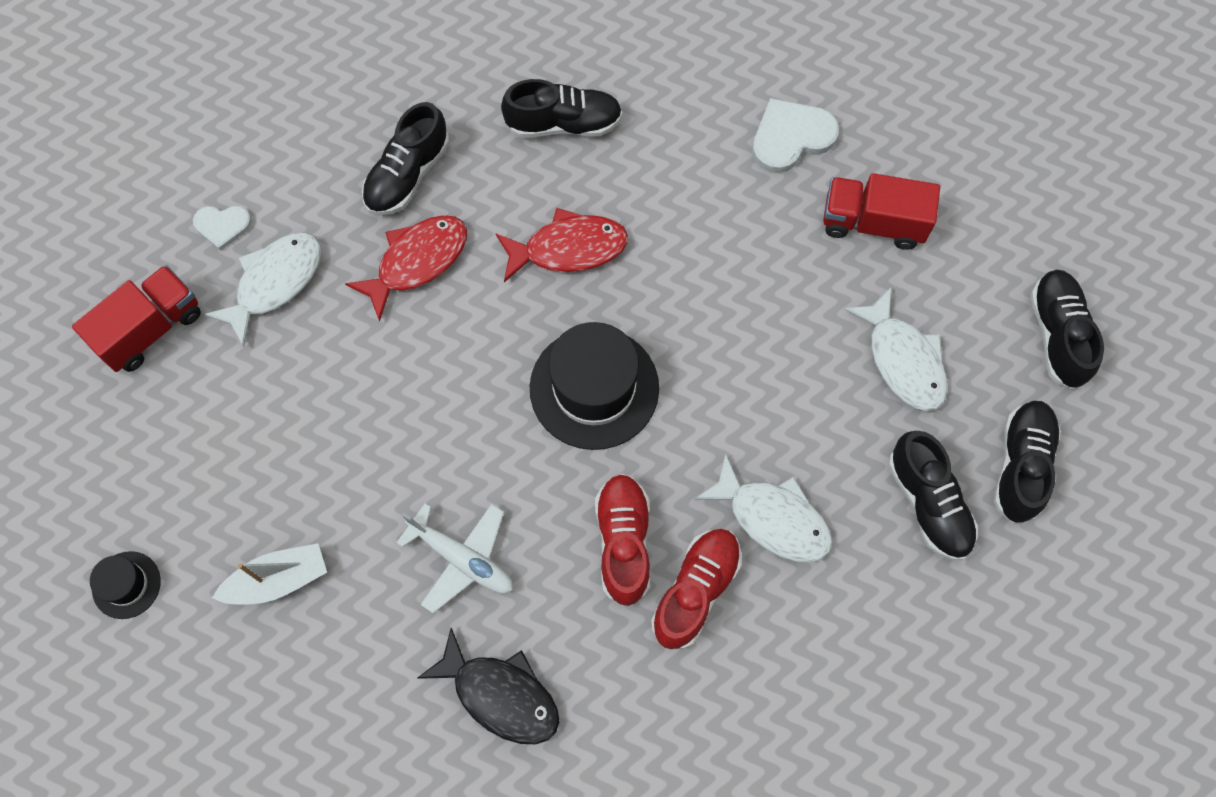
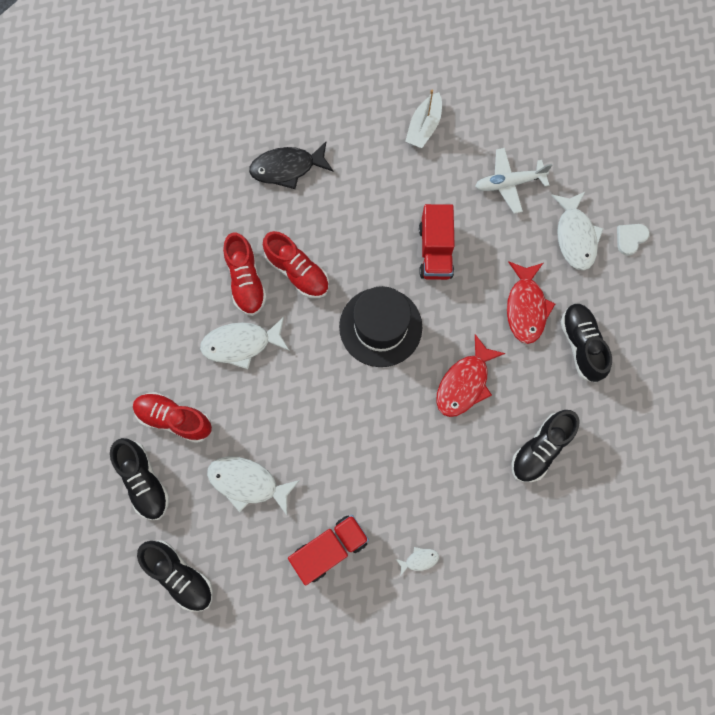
camera: 135 degrees right, 5 degrees up
(126, 585) = (480, 72): black hat -> none
(150, 329) = (600, 167): red truck -> red truck (435, 251)
(462, 559) = (358, 202): white plane -> white plane (509, 183)
(791, 137) = (419, 560): white heart -> white fish
(928, 503) = (174, 419): black shoe -> red shoe

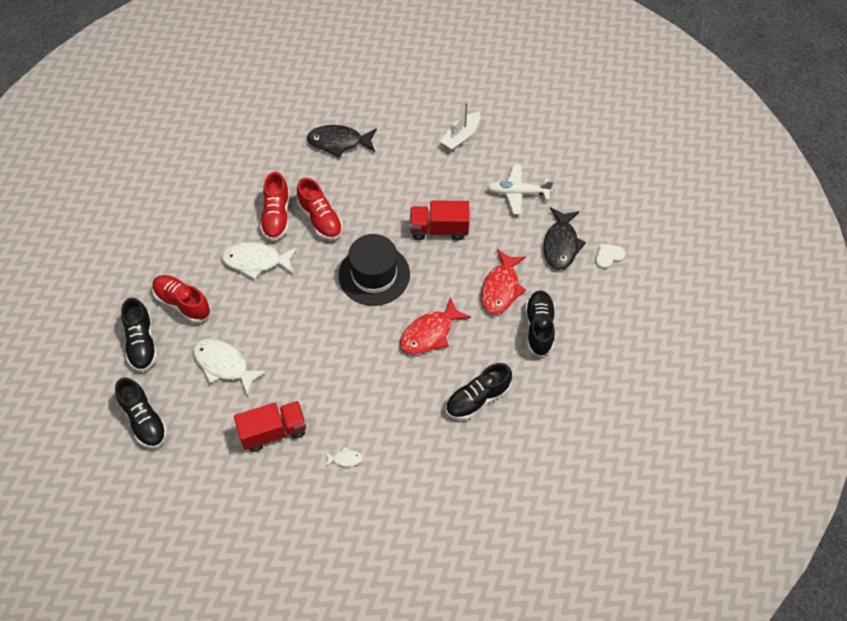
camera: 15 degrees right, 15 degrees down
(435, 251) = (439, 229): red truck -> red truck turned 75 degrees clockwise
(575, 236) = (561, 244): white fish -> black fish

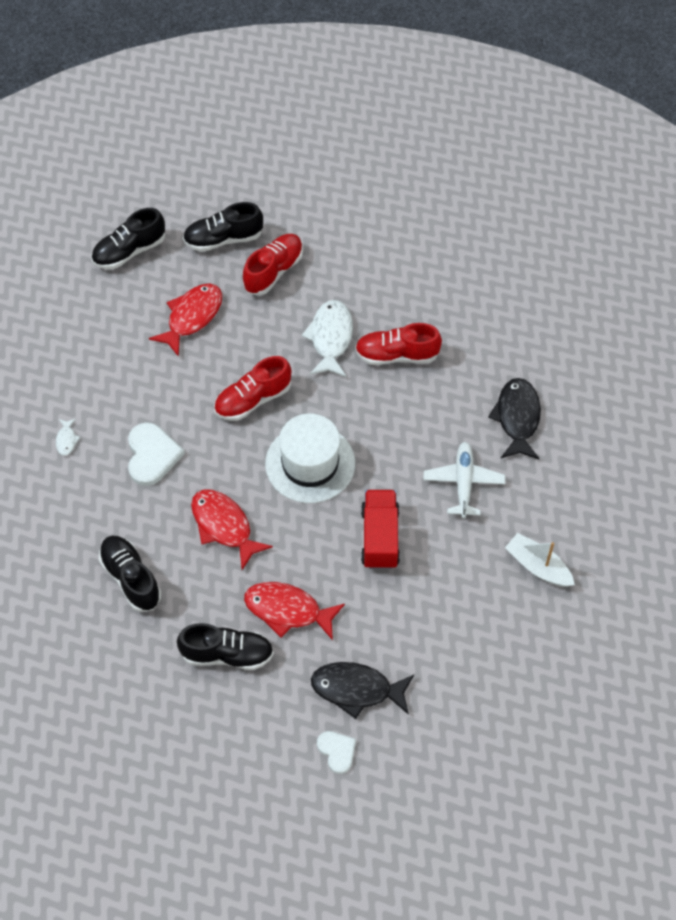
camera: 90 degrees right, 0 degrees up
(224, 365) = (192, 317): white fish -> red fish
(273, 431) = (106, 369): red truck -> none
(320, 219) = (393, 402): red shoe -> red shoe (253, 399)
(363, 389) = (152, 455): none -> white heart
(374, 275) = (310, 463): black hat -> white hat
(517, 193) = (442, 637): white plane -> white plane (463, 482)

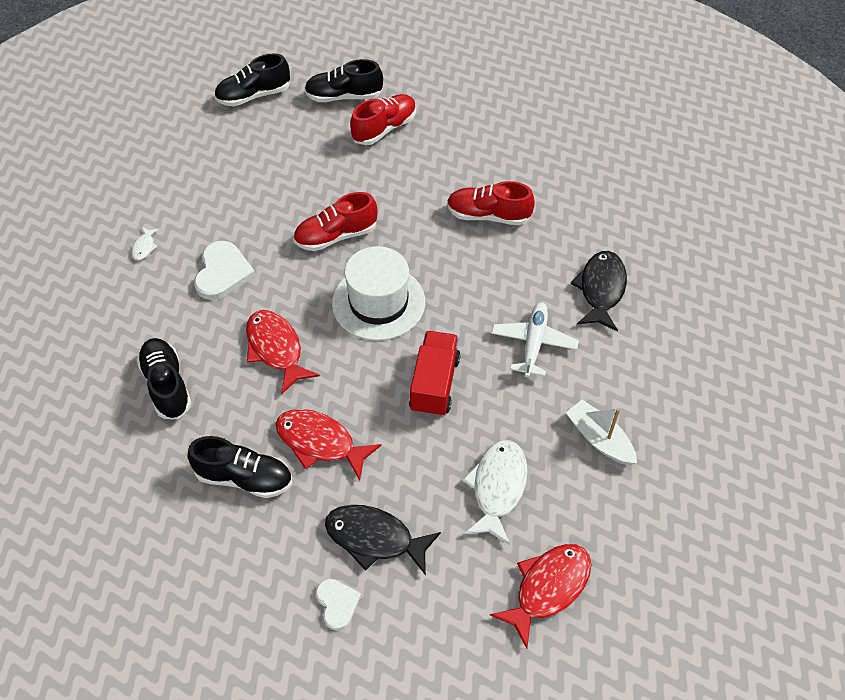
camera: 10 degrees right, 5 degrees down
(192, 317) = (296, 157): red fish -> red fish (548, 588)
(330, 338) = (426, 192): white fish -> white fish (497, 488)

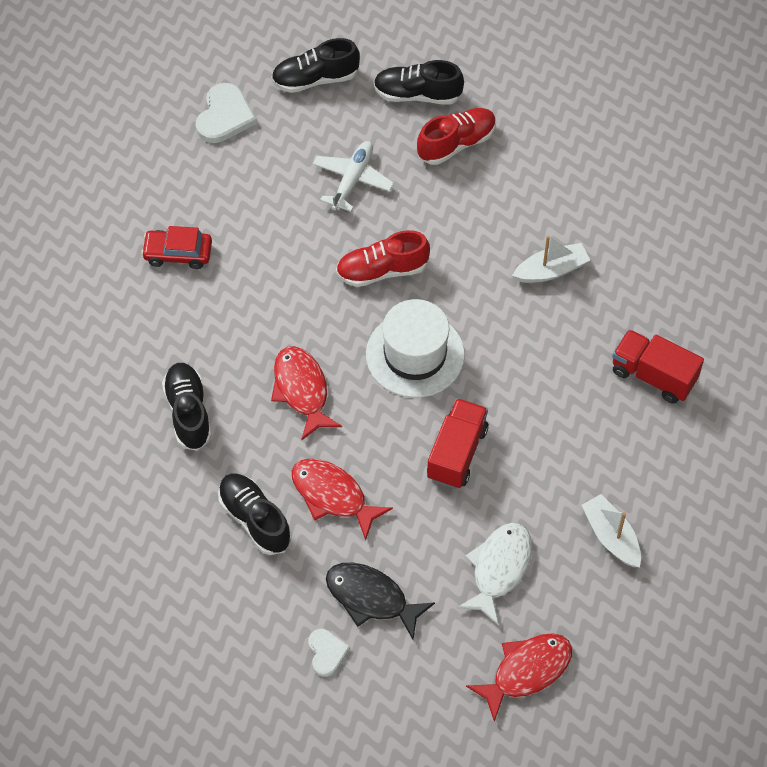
camera: 10 degrees right, 5 degrees up
(144, 247) = (178, 253): white fish -> red car
(222, 272) = (257, 295): white heart -> white heart (224, 116)
(244, 478) = (255, 519): black shoe -> black shoe turned 150 degrees counterclockwise
(488, 216) = (551, 270): red shoe -> white boat
(533, 343) = (567, 425): white plane -> white plane (352, 180)
(601, 289) = (653, 376): black fish -> red truck

